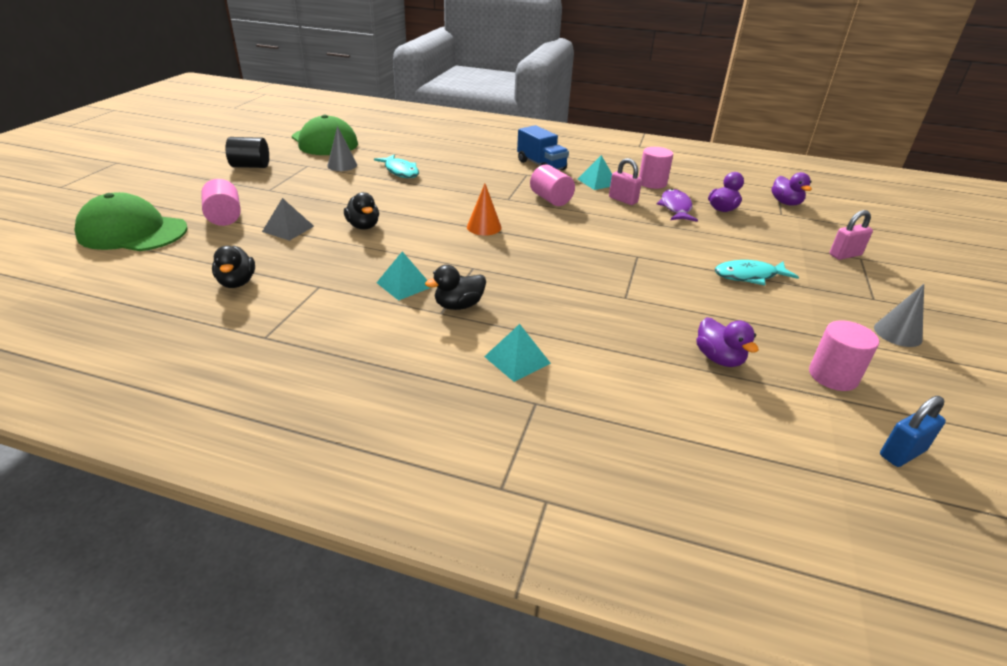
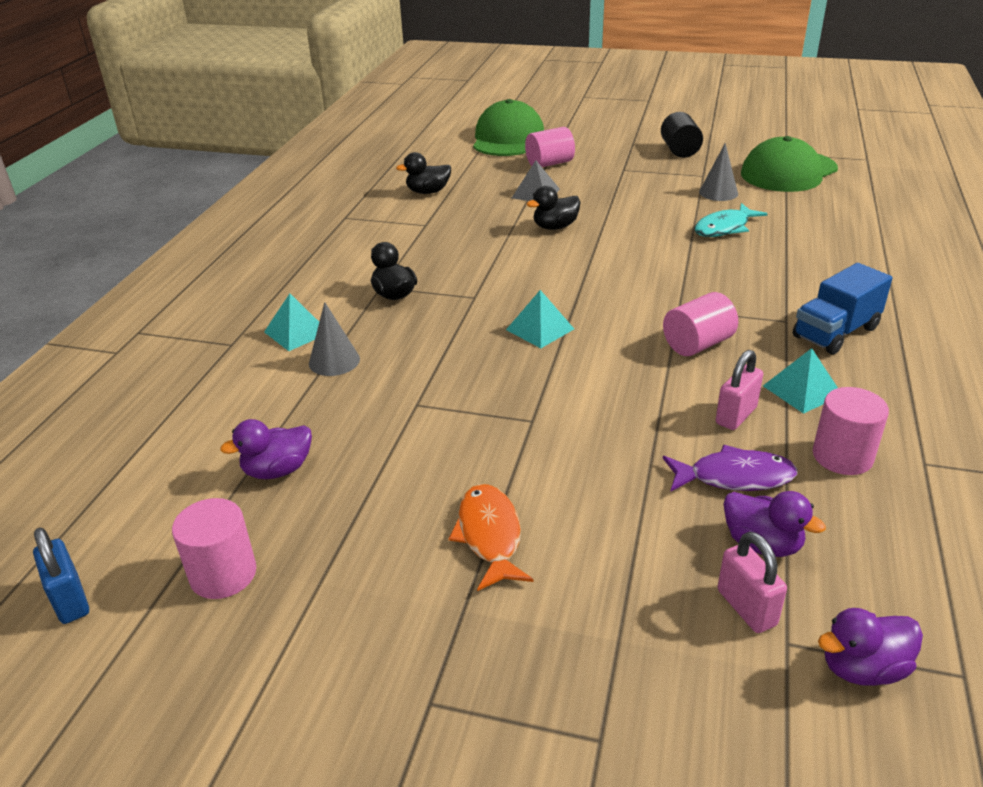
camera: 90 degrees right, 0 degrees up
(404, 284) = (432, 263): turquoise pyramid -> turquoise pyramid (540, 329)
(484, 227) = (581, 297): orange cone -> none
(749, 276) = (489, 536): turquoise fish -> orange fish
(845, 255) = (607, 711): pink padlock -> pink padlock (746, 607)
(897, 333) = (314, 698): grey cone -> grey cone (334, 361)

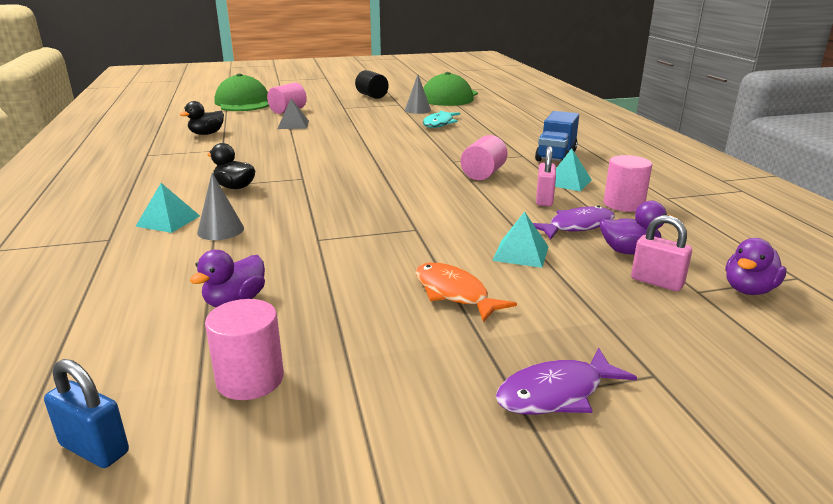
camera: 30 degrees left, 10 degrees down
(472, 715) = (556, 393): none -> purple fish
(540, 329) = (370, 185): turquoise pyramid -> turquoise pyramid (520, 253)
(555, 227) = (325, 138): black duck -> none

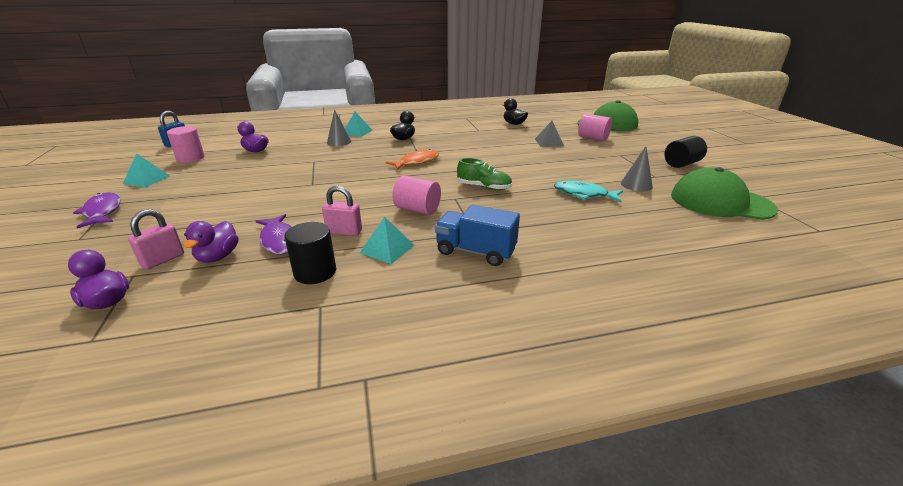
camera: 90 degrees right, 5 degrees up
(424, 151) = (484, 187): none -> green shoe
(454, 293) = (218, 193): orange fish -> orange fish (416, 162)
(520, 253) = (251, 214): turquoise pyramid -> turquoise pyramid (147, 179)
(623, 204) = (315, 272): pink cylinder -> black cylinder

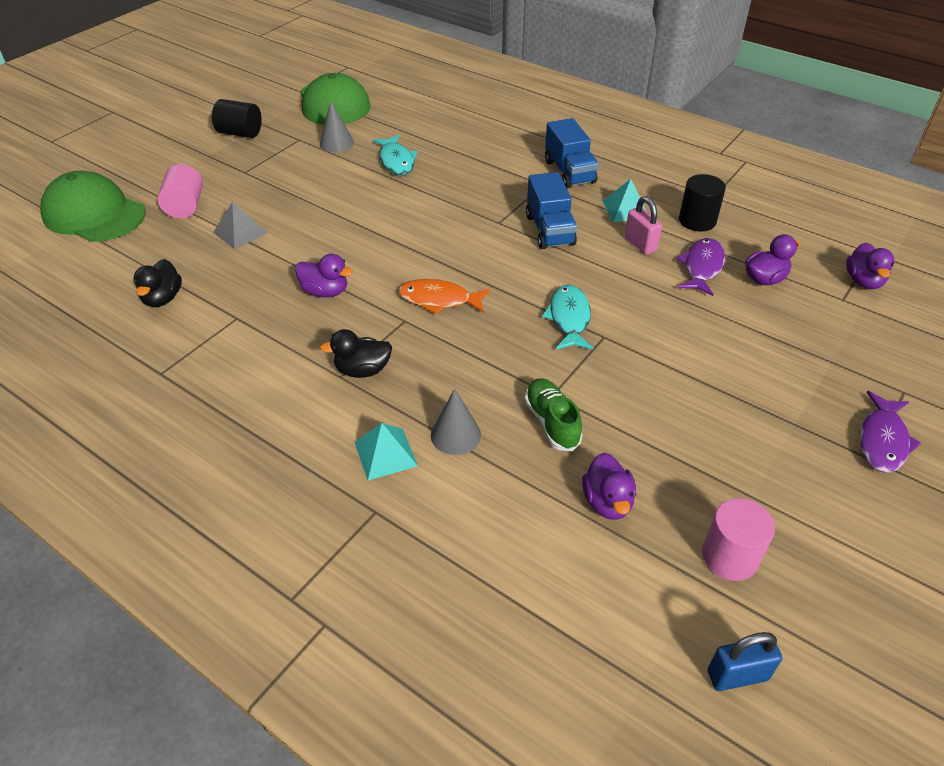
camera: 130 degrees left, 15 degrees up
(147, 179) = (818, 509): turquoise pyramid -> none
(163, 260) = (814, 303): pink padlock -> none
(341, 182) = (569, 318): none -> turquoise fish
(417, 209) = (550, 230): pink cylinder -> blue truck
(468, 145) = (325, 291): none -> purple duck
(484, 187) = (451, 217): green shoe -> green shoe (552, 422)

